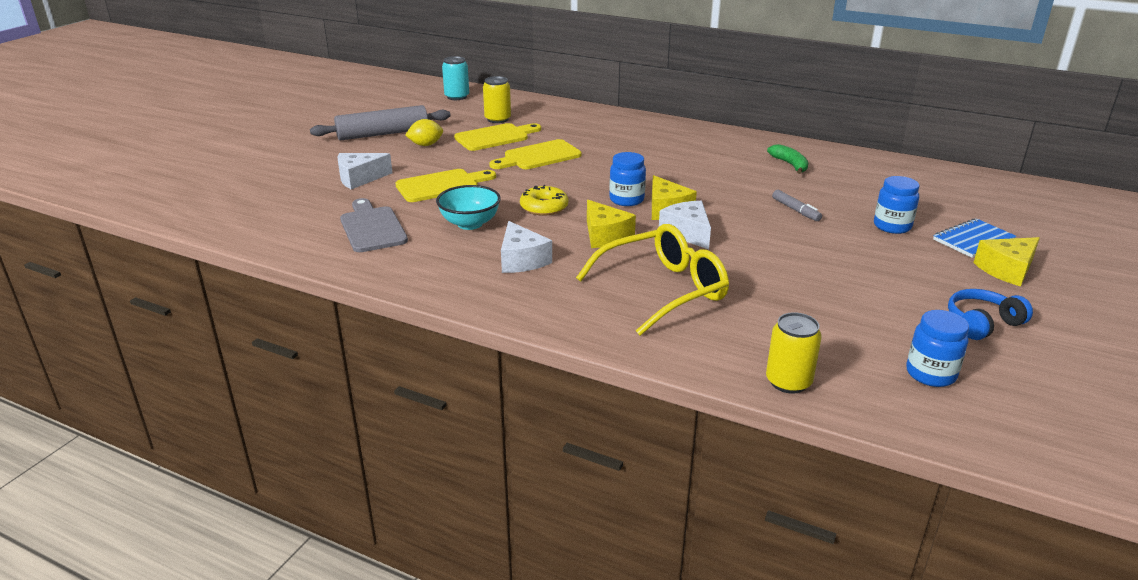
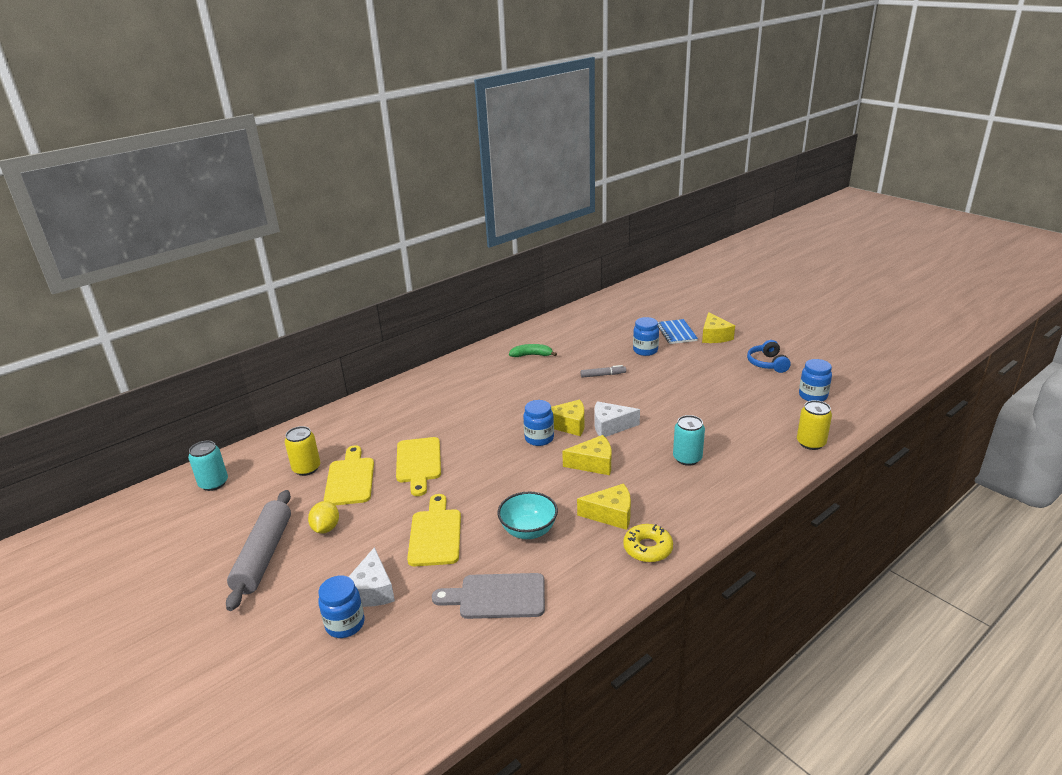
camera: 65 degrees left, 0 degrees up
(319, 178) = (345, 624): none -> blue jar
(522, 260) = (611, 514): white cheese -> yellow cheese
(544, 207) = (524, 482): yellow donut -> yellow donut (647, 548)
(663, 290) = (687, 458): yellow glasses -> turquoise can

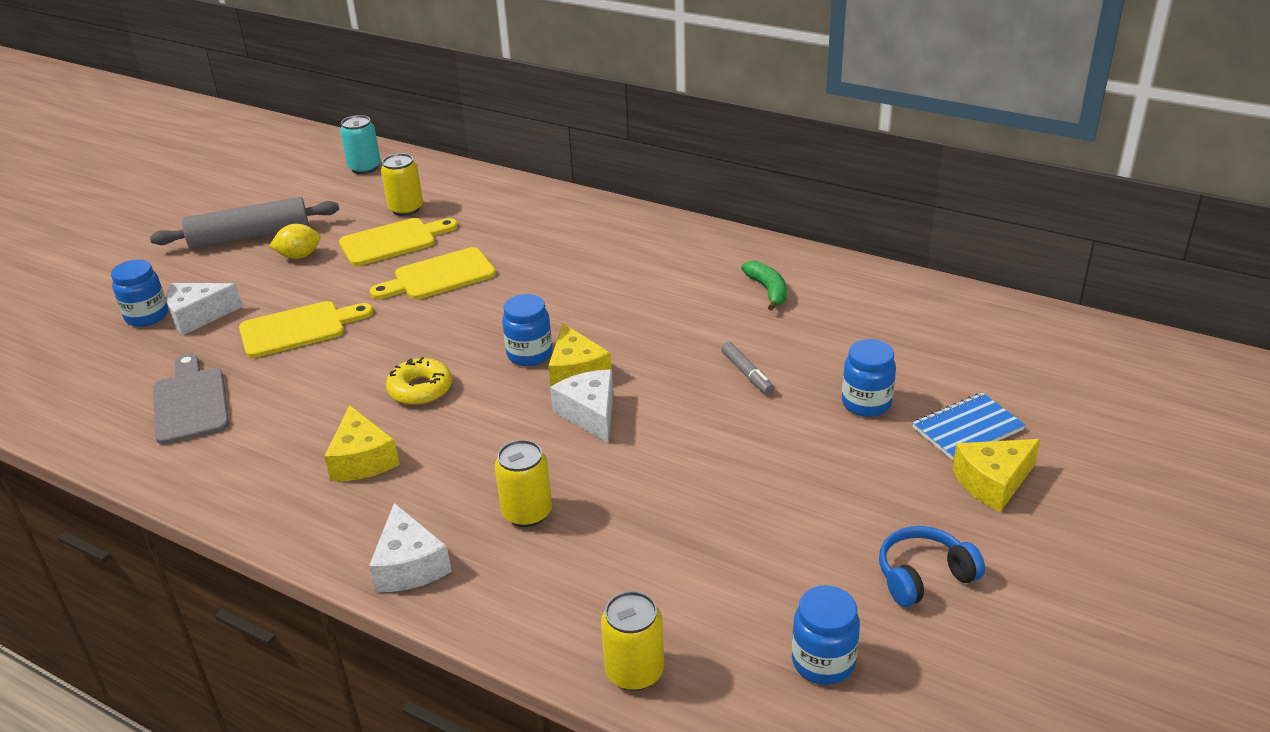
camera: 70 degrees right, 5 degrees up
(528, 531) = (315, 396): turquoise bowl -> none
(593, 463) = (482, 418): yellow cheese -> none
(647, 548) = (291, 509): yellow donut -> yellow donut (420, 389)
(687, 458) = (527, 513): turquoise can -> yellow can
(717, 504) = (409, 565): none -> white cheese

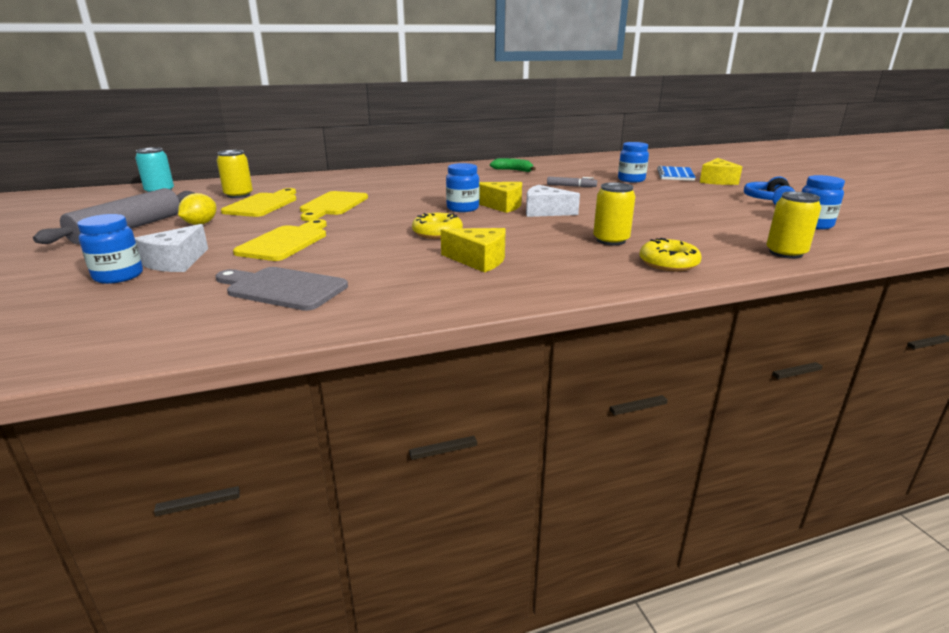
camera: 50 degrees left, 10 degrees down
(409, 565) = (616, 274): white cheese -> none
(485, 588) = (668, 263): none -> yellow donut

